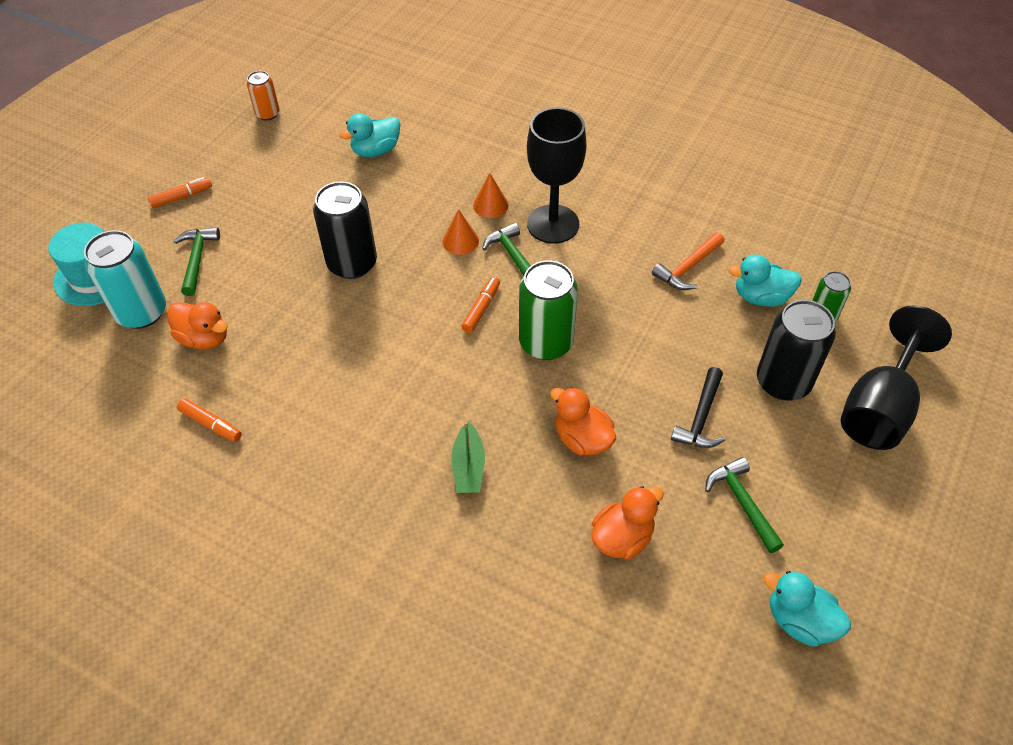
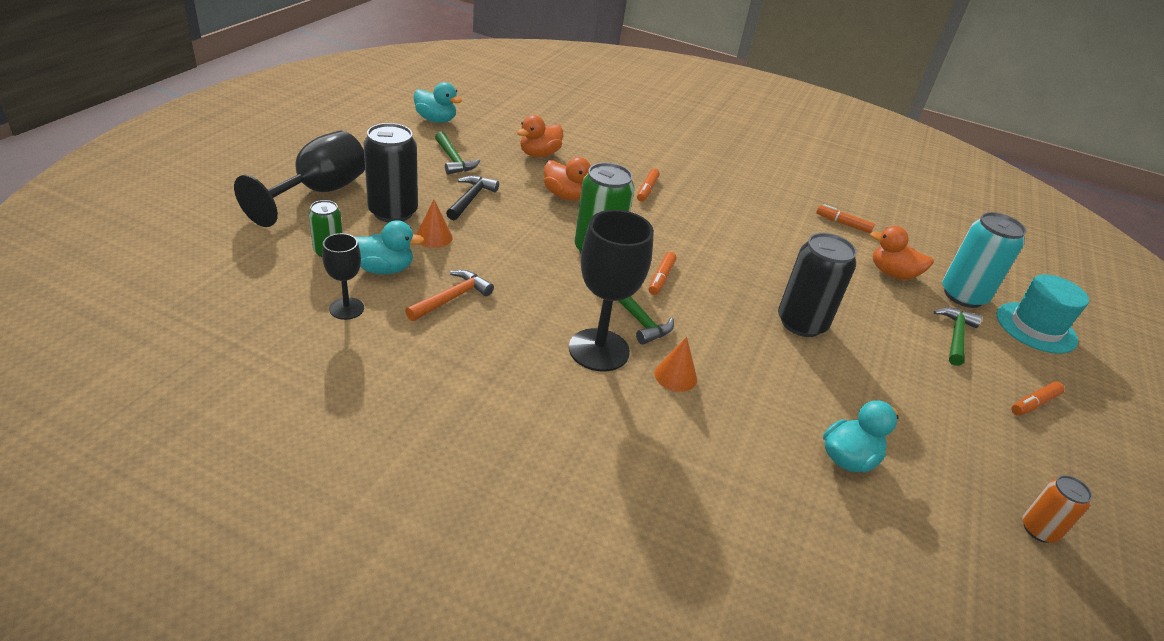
camera: 170 degrees right, 15 degrees down
(197, 259) = (955, 336): green hammer -> green hammer turned 150 degrees counterclockwise
(460, 241) = (699, 338): orange cone -> orange cone (434, 237)
(468, 466) = (647, 190): green boat -> orange marker
(775, 250) = (346, 308): none -> black goblet

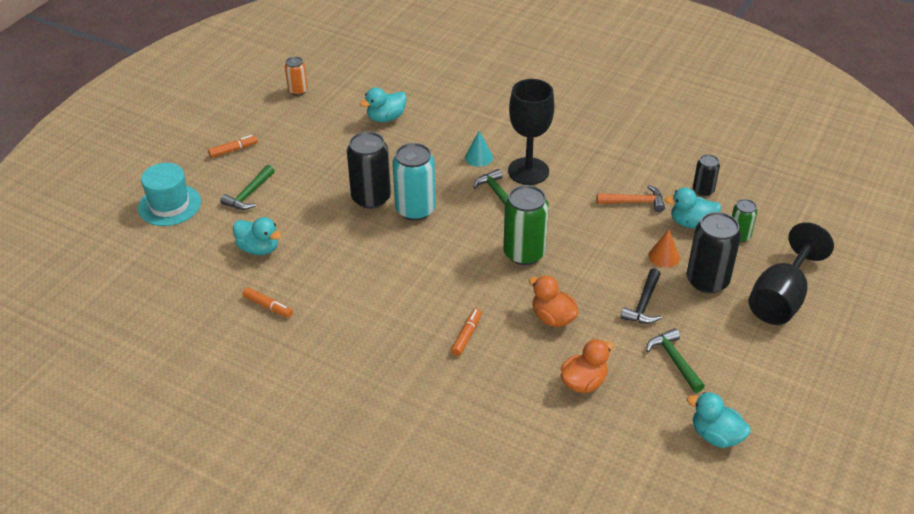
camera: 170 degrees left, 5 degrees up
(346, 308) = (703, 190): black goblet -> black can
(452, 298) = (634, 202): orange hammer -> orange hammer turned 135 degrees counterclockwise
(661, 278) = (473, 229): orange marker -> none
(675, 376) = (478, 157): orange cone -> turquoise cone
(892, 274) = (259, 249): orange duck -> turquoise duck
(963, 296) = (208, 230): turquoise can -> turquoise can (415, 210)

